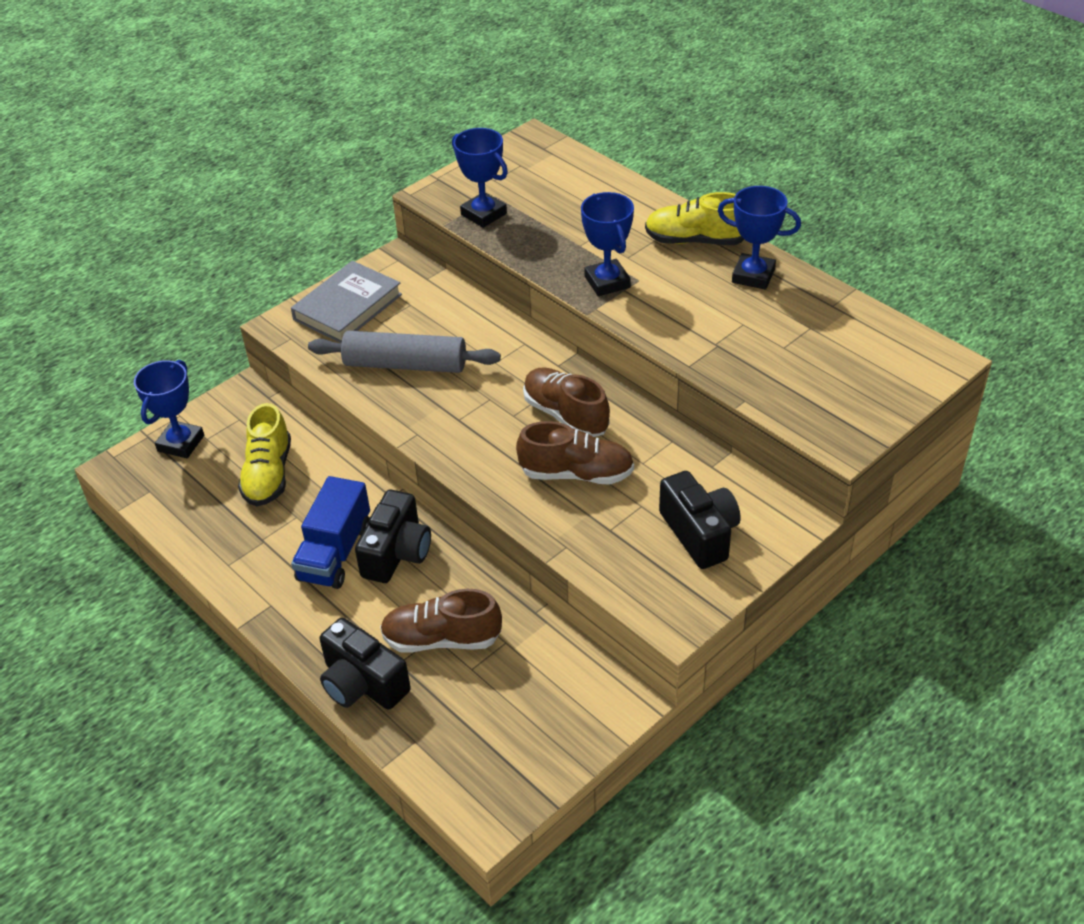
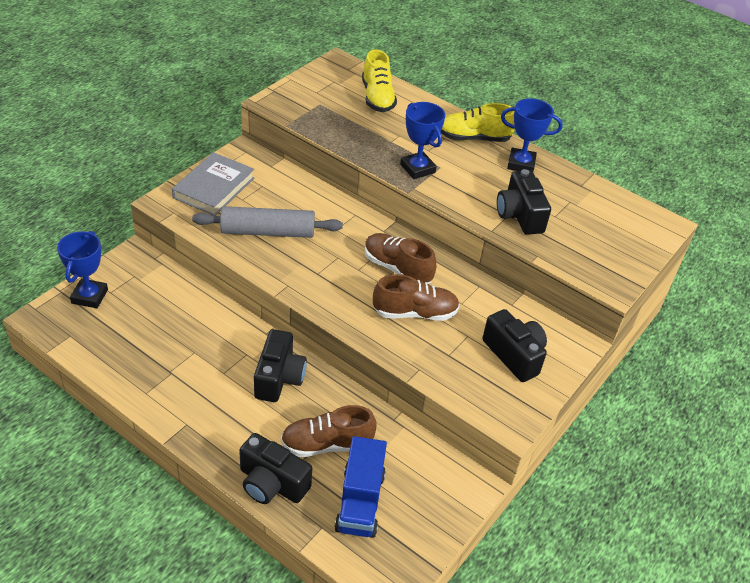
camera: 15 degrees left, 0 degrees up
(268, 474) = (165, 319): yellow shoe -> yellow shoe (377, 97)
(335, 553) = (230, 380): blue truck -> blue truck (360, 501)
(483, 214) = (314, 117): blue trophy -> none
(733, 346) = (519, 215): none -> black camera

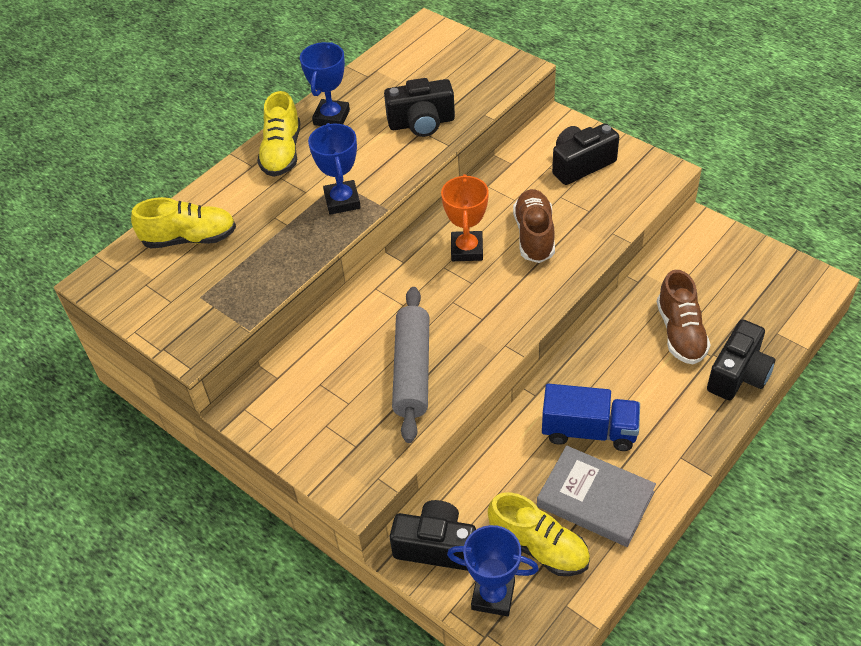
camera: 80 degrees left, 5 degrees up
(122, 324) = (538, 547): none -> yellow shoe
(214, 188) = (325, 437): grey book -> grey book (595, 499)
(279, 378) = (600, 378): black camera -> black camera (436, 546)
(360, 501) = (741, 305): blue truck -> blue truck (589, 431)
(397, 268) = (467, 249): brown shoe -> orange trophy
(417, 168) = (342, 201): blue trophy -> blue trophy turned 75 degrees counterclockwise

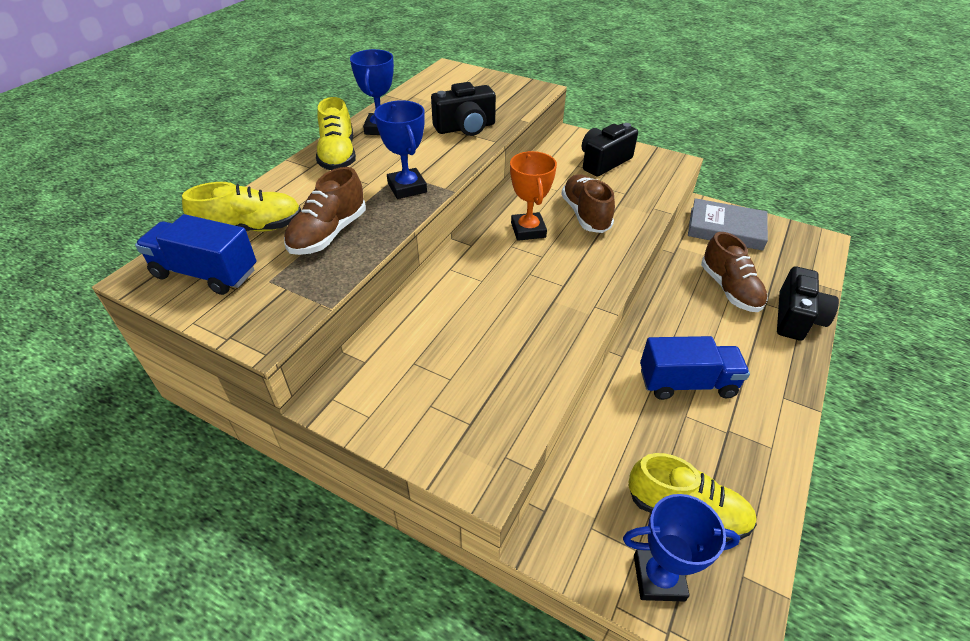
camera: 15 degrees left, 5 degrees down
(147, 283) = (206, 273): none -> blue truck
(258, 250) = (328, 234): none -> brown shoe
(412, 370) = (509, 339): grey rolling pin -> none
(436, 546) = (575, 527): black camera -> none
(595, 499) = (722, 450): grey book -> grey book (725, 228)

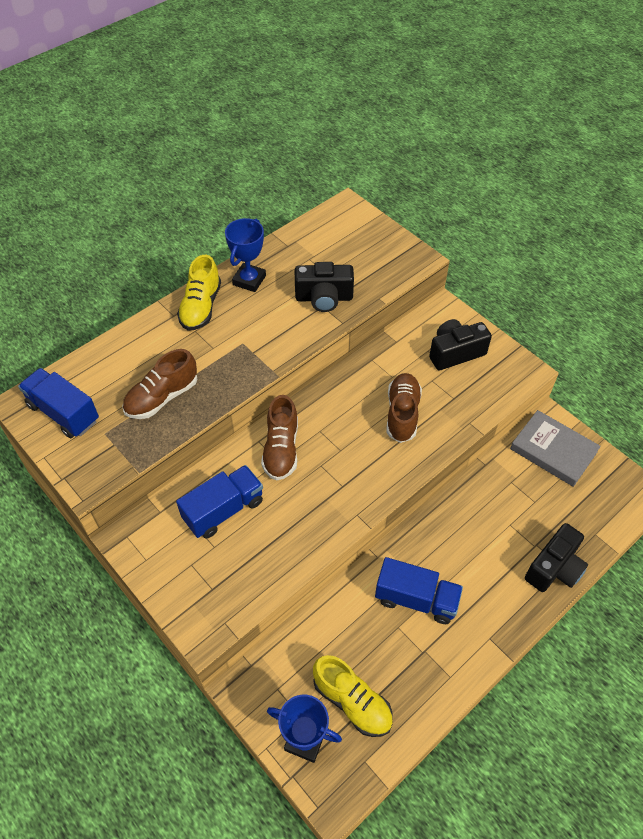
camera: 20 degrees right, 10 degrees up
(251, 229) = (107, 376): yellow shoe -> none
(407, 188) = (242, 362): blue trophy -> none
(443, 340) = (223, 510): none -> blue truck
(528, 230) = (342, 418): orange trophy -> none
(729, 289) = (512, 519): brown shoe -> brown shoe (281, 449)

